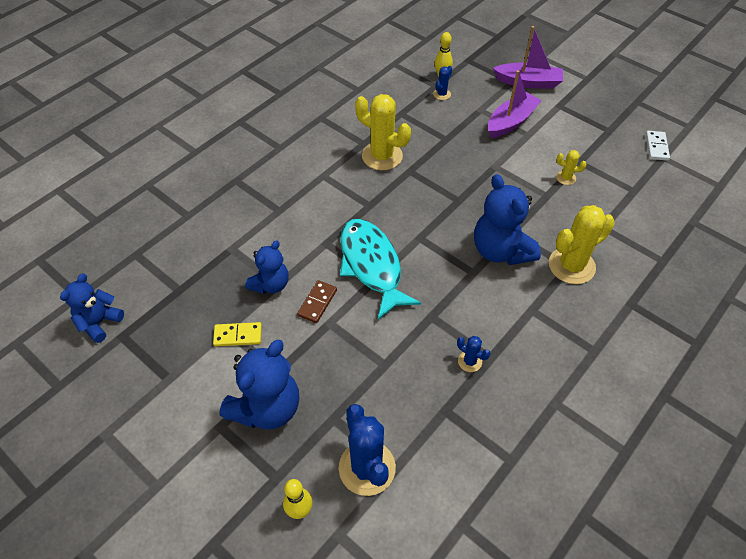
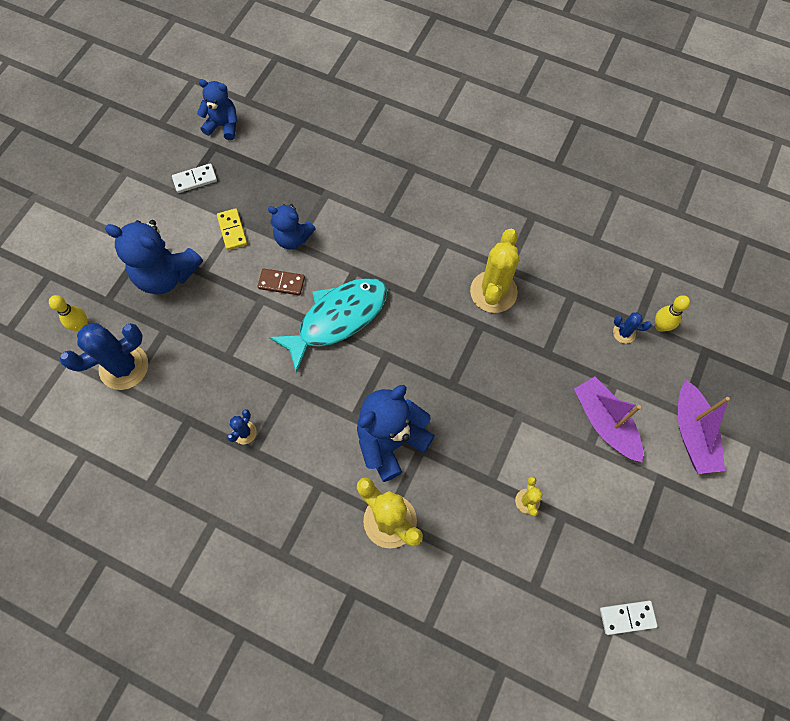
camera: 75 degrees right, 15 degrees up
(156, 361) = (195, 179): none -> white domino
(511, 122) = (604, 422): purple boat -> purple boat turned 150 degrees counterclockwise

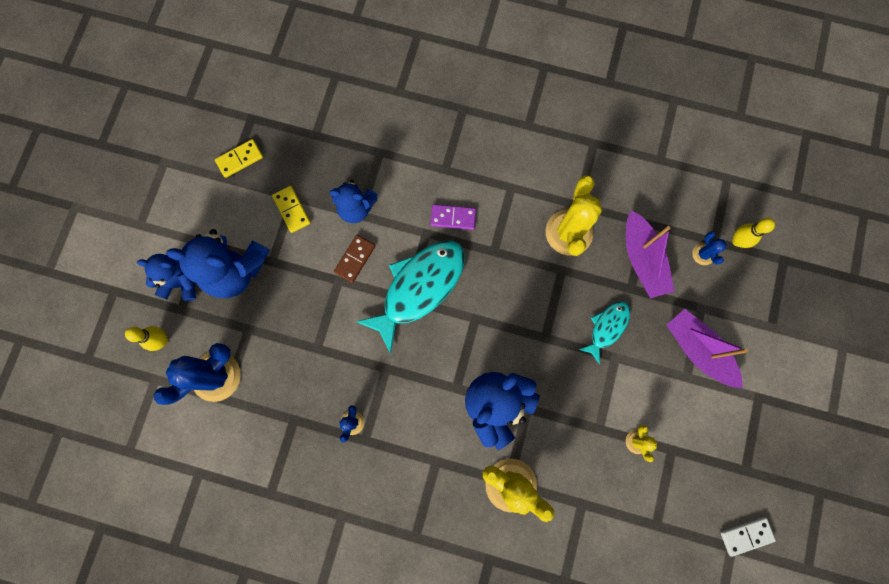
camera: 10 degrees left, 10 degrees up
(195, 179) = (240, 159): white domino -> yellow domino
(223, 126) = (255, 92): blue teddy bear -> blue teddy bear (180, 282)
(281, 283) = (355, 259): brown domino -> brown domino turned 60 degrees counterclockwise
(383, 261) = (453, 218): none -> purple domino
(515, 386) = (607, 328): none -> turquoise fish
(624, 333) = (703, 254): blue cactus -> blue cactus turned 75 degrees clockwise
(692, 433) = (782, 346): purple boat -> purple boat (642, 259)

